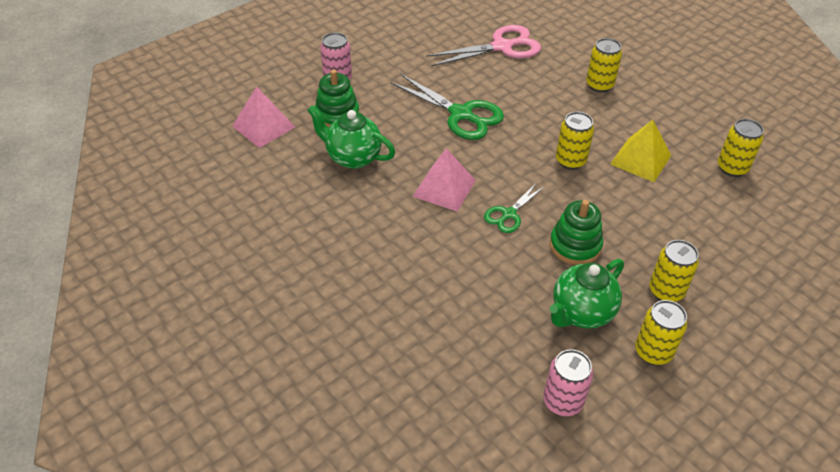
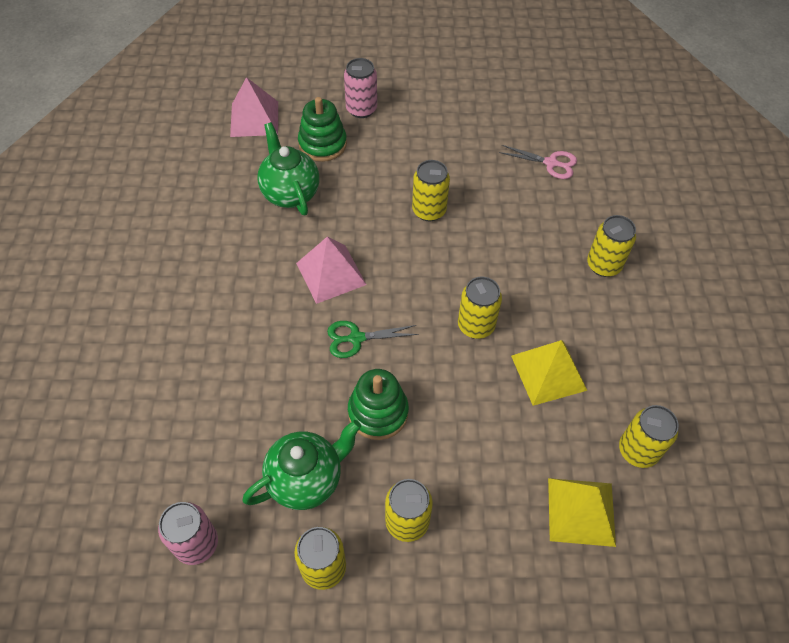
camera: 40 degrees right, 10 degrees up
(461, 114) = (429, 210): green scissors -> yellow can
(502, 47) = (551, 163): pink scissors -> pink scissors, size x0.56
(581, 313) = (306, 479): green teapot -> green teapot turned 150 degrees clockwise
(743, 217) = (581, 511): none -> yellow pyramid

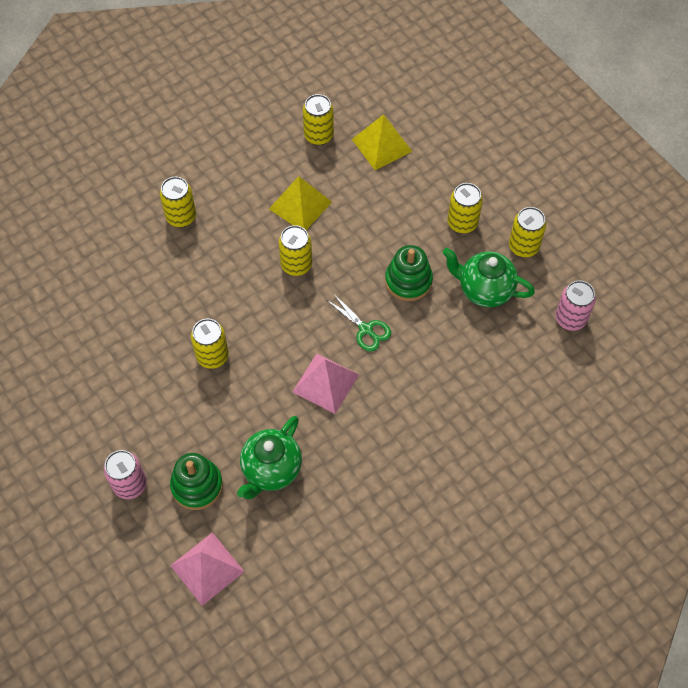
camera: 125 degrees left, 5 degrees up
(551, 163) = (95, 300): pink scissors -> none

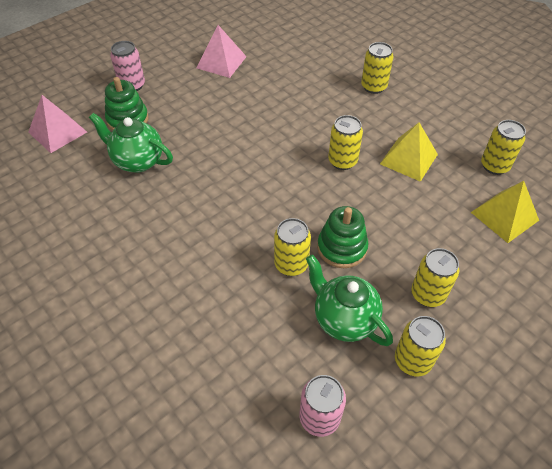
camera: 85 degrees right, 10 degrees down
(212, 356) = (243, 117): yellow can -> yellow can (291, 264)
(325, 383) = (221, 191): pink pyramid -> pink pyramid (221, 62)
(365, 329) = (280, 216): green scissors -> none
(484, 290) = (344, 319): green teapot -> green teapot turned 60 degrees counterclockwise

